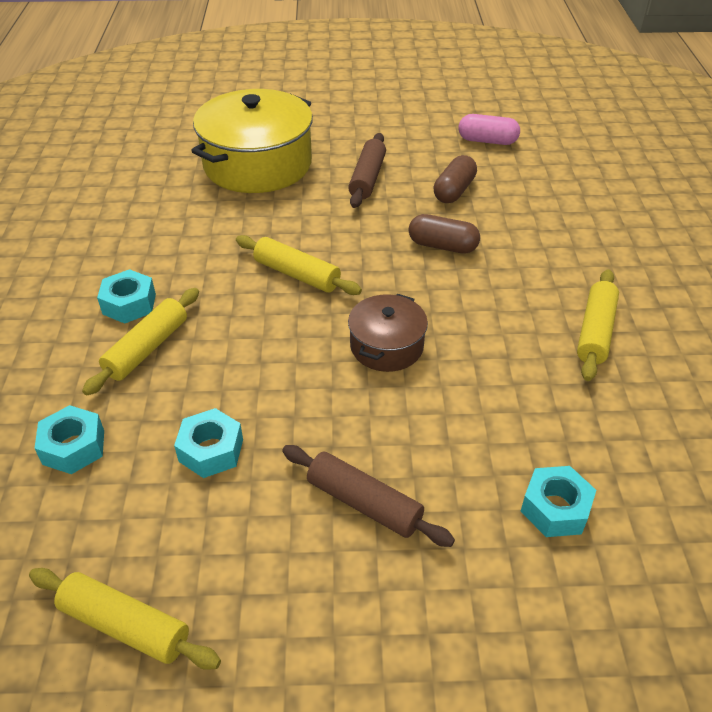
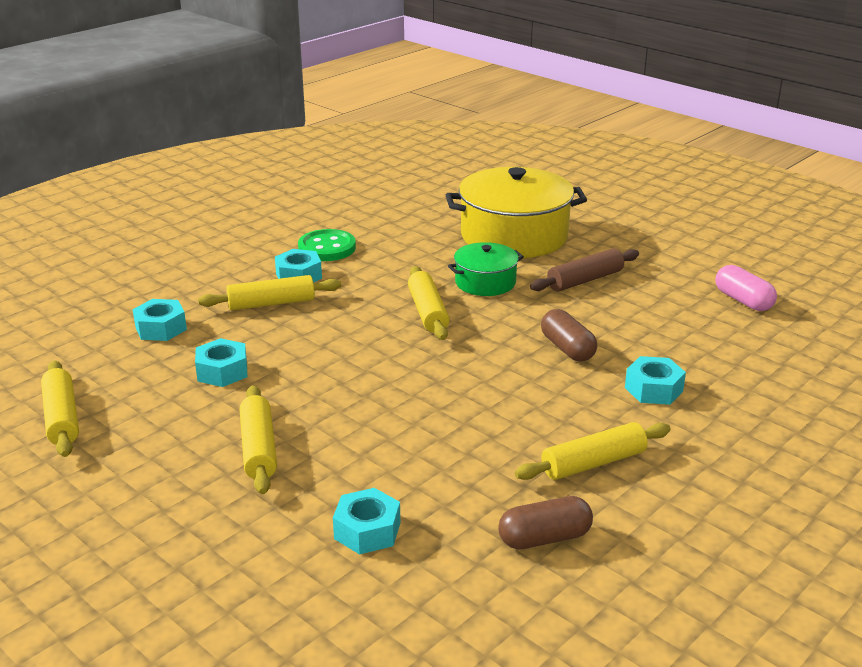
camera: 45 degrees right, 15 degrees down
(112, 260) = (327, 248): none -> green button
(299, 220) = (485, 282): none -> green pot
(364, 503) = (258, 448): brown rolling pin -> yellow rolling pin
(386, 346) = (416, 382): brown pot -> none
(454, 191) = (644, 320): brown capsule -> brown capsule (544, 538)
(541, 246) = (653, 389): none -> turquoise nut

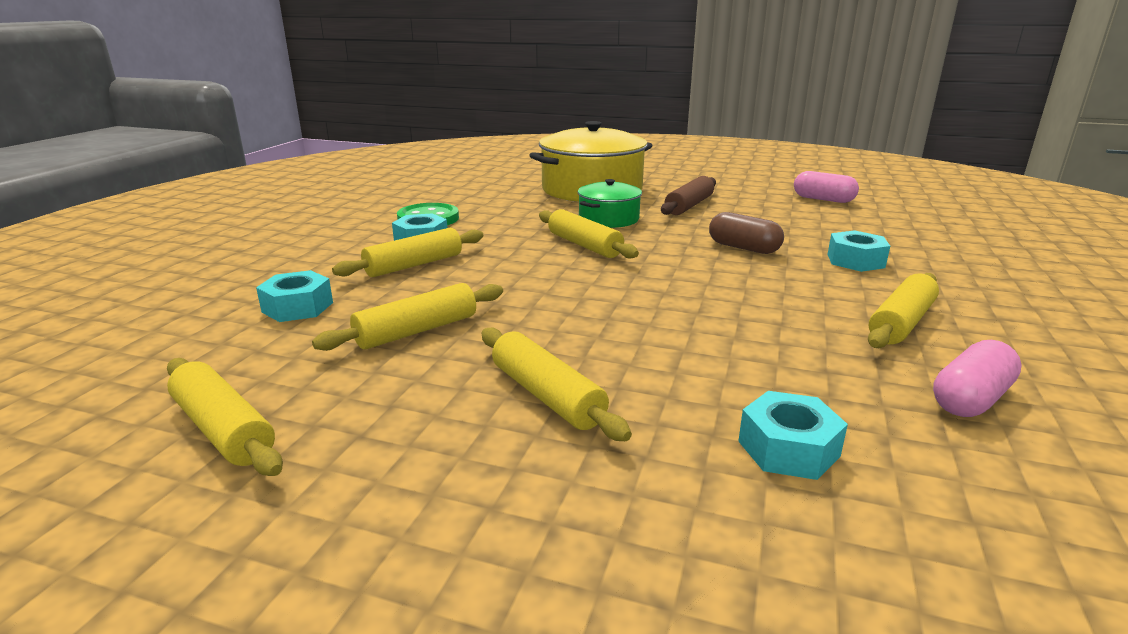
camera: 25 degrees left, 5 degrees down
(222, 371) = (417, 331): turquoise nut -> yellow rolling pin
(544, 538) = (970, 399): brown capsule -> pink capsule

